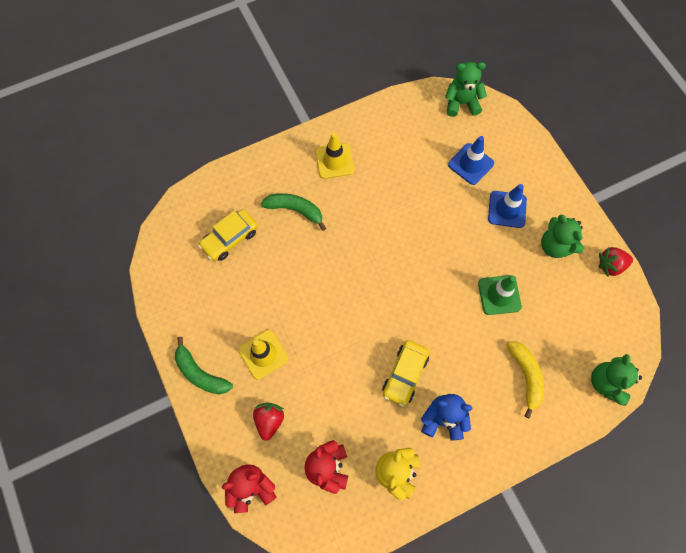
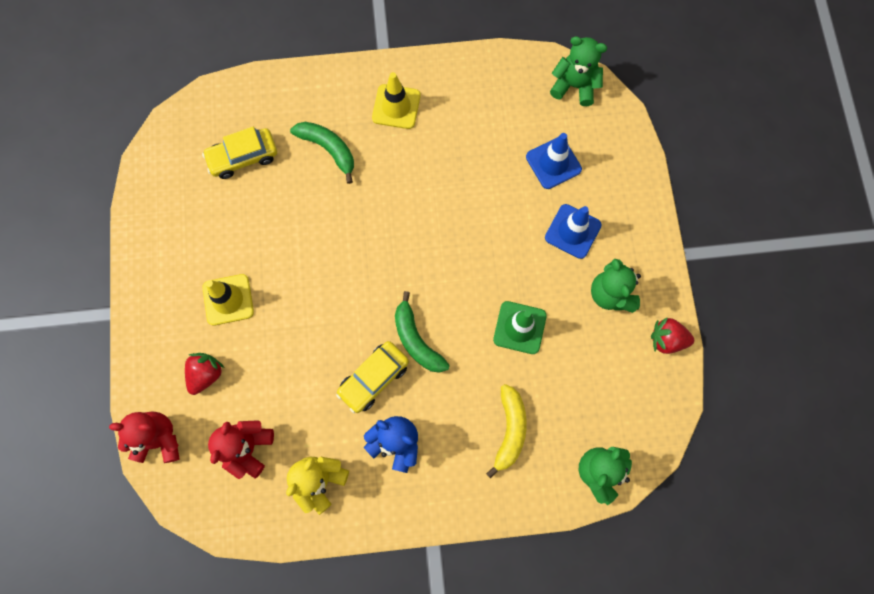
camera: 20 degrees right, 5 degrees up
(200, 373) = (153, 296): green banana -> green banana (416, 340)

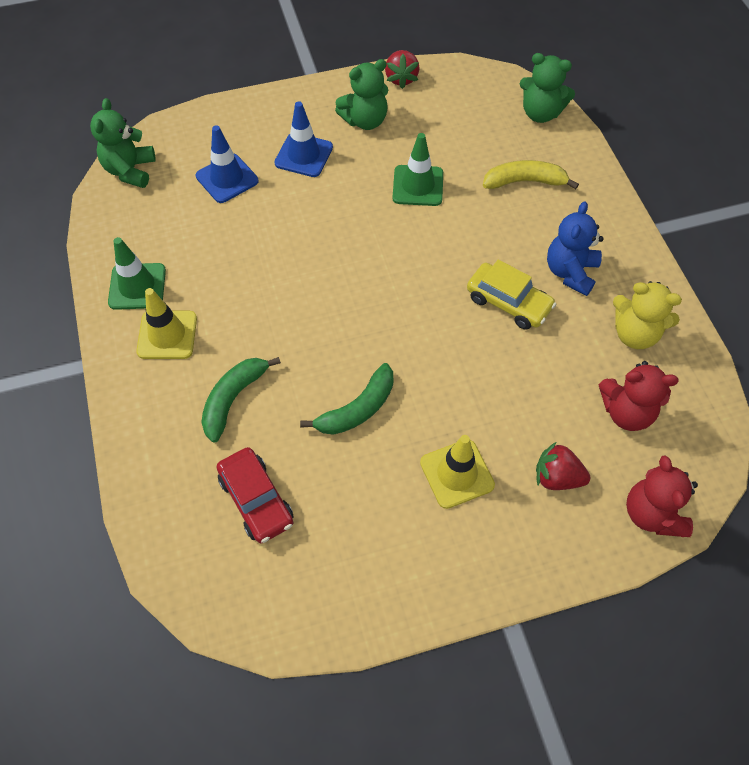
camera: 100 degrees left, 15 degrees down
(243, 157) = (256, 500): yellow car -> red car
(416, 340) = (455, 270): green banana -> green banana (357, 409)
(447, 87) = (137, 286): none -> green traffic cone

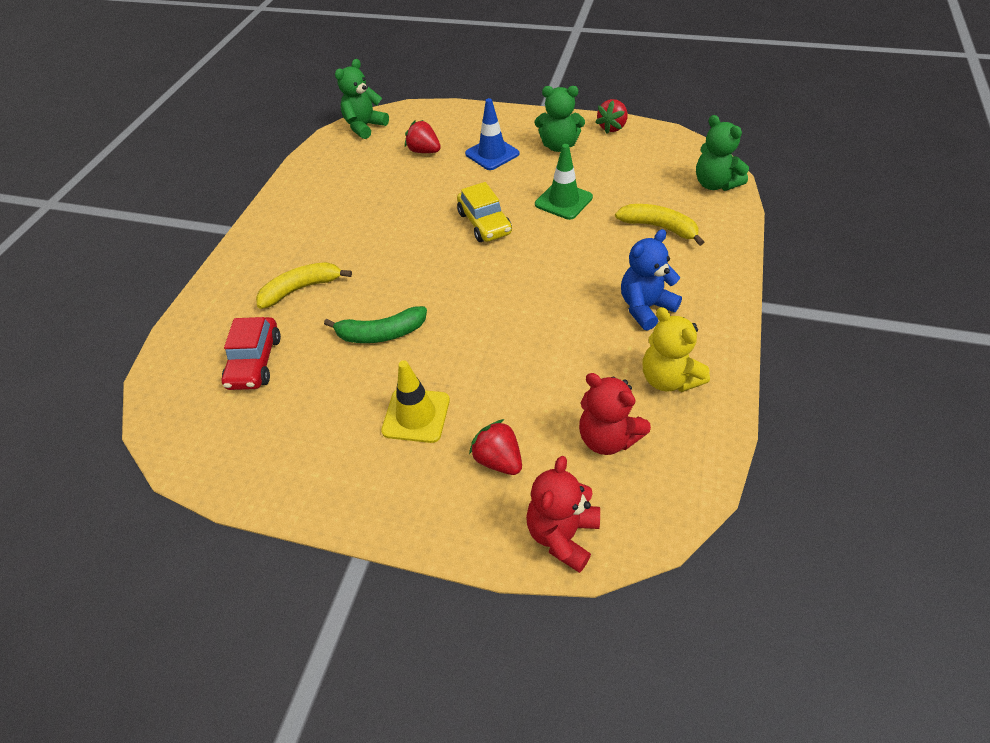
camera: 35 degrees right, 10 degrees down
(137, 286) = (305, 195): green traffic cone -> none
(167, 335) = (296, 231): yellow traffic cone -> none
(227, 178) = (424, 151): blue traffic cone -> red strawberry
(233, 399) = (301, 289): green banana -> yellow banana
(508, 303) = (569, 309): yellow car -> yellow car (484, 223)

